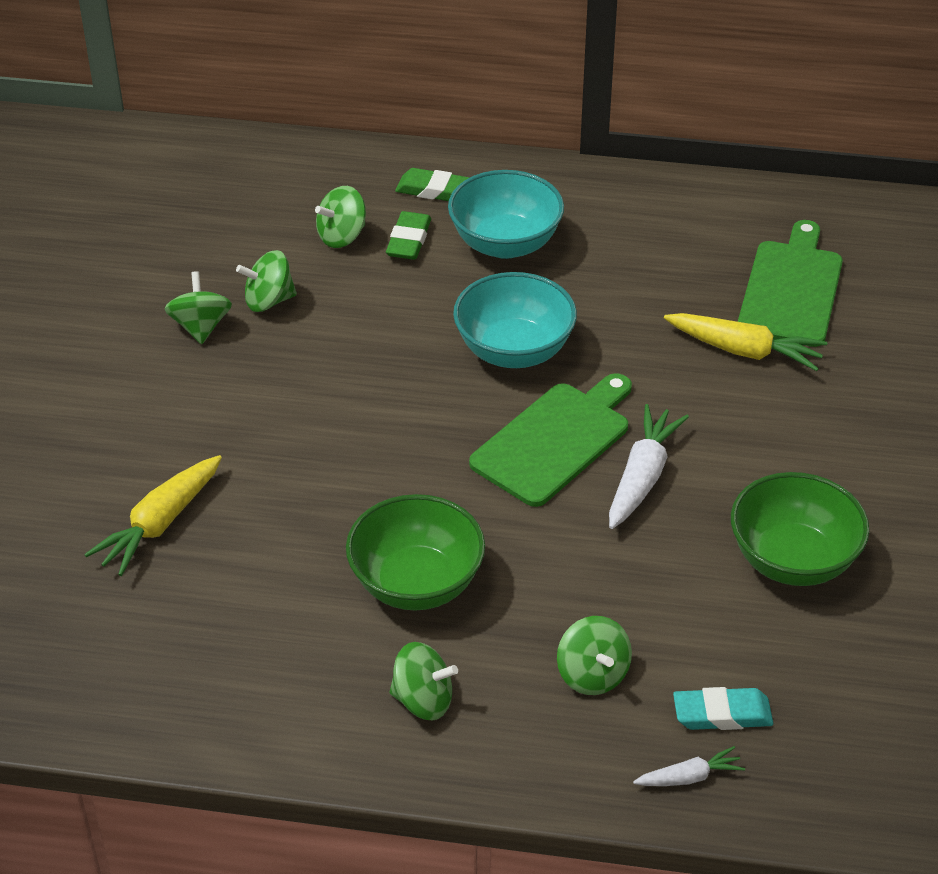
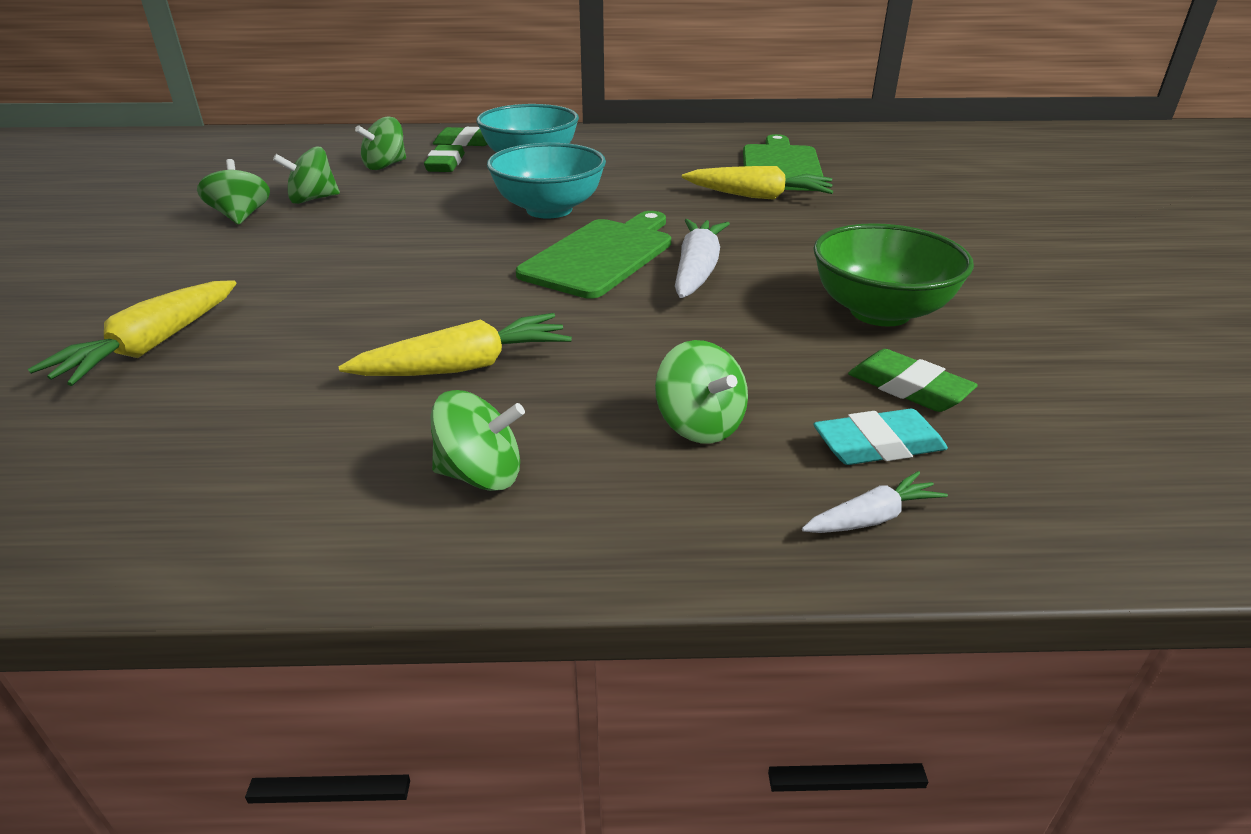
camera: 10 degrees left, 10 degrees down
(416, 583) = (465, 366): green bowl -> yellow carrot
(773, 658) = (908, 388): none -> green eraser

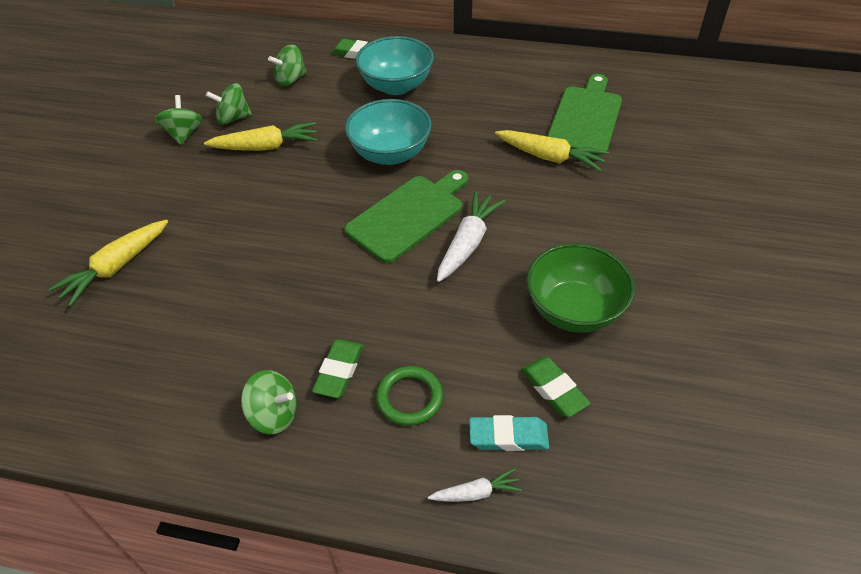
camera: 15 degrees right, 15 degrees up
(445, 164) = (333, 83): green eraser -> green eraser (339, 371)
(465, 366) = (289, 318): yellow carrot -> yellow carrot (266, 147)
(699, 425) = (409, 398): green spinning top -> green ring

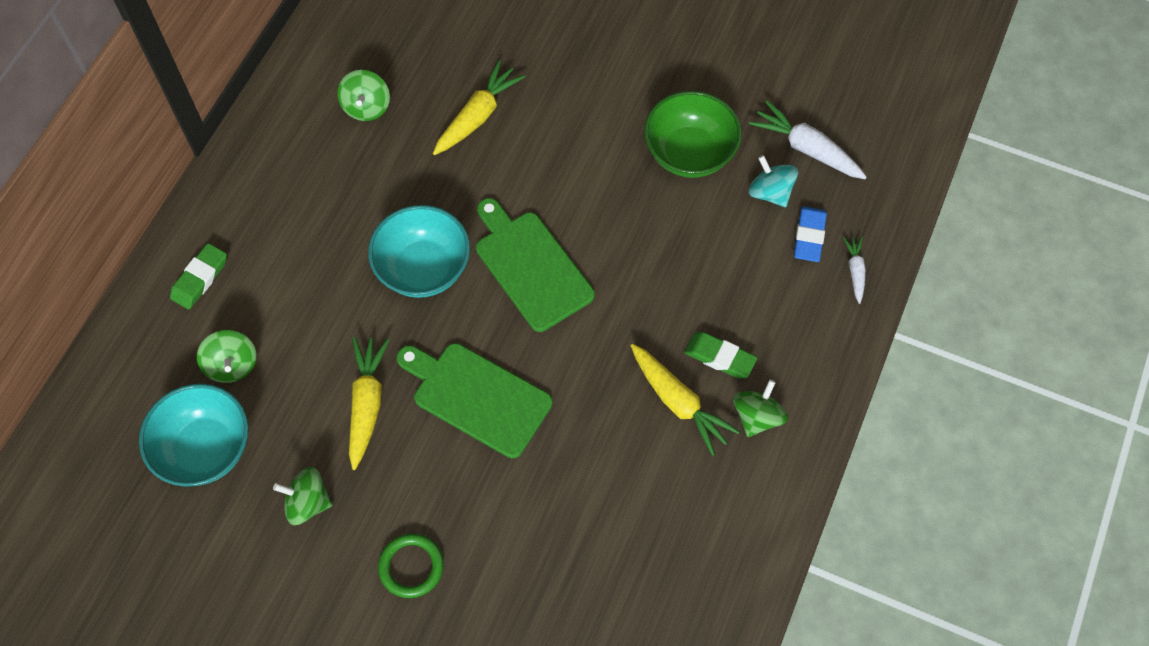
camera: 80 degrees left, 15 degrees up
(116, 267) = (534, 573): yellow carrot -> yellow carrot (678, 402)
(233, 118) = (294, 441): green spinning top -> green spinning top (366, 107)
(396, 86) = (292, 242): turquoise bowl -> turquoise bowl (205, 449)
(409, 398) = (759, 303): green ring -> green ring (411, 567)
(468, 243) = (585, 220): white carrot -> white carrot (807, 148)
(508, 436) = (809, 236): turquoise eraser -> blue eraser
(553, 389) = (770, 192): green eraser -> turquoise spinning top
(586, 118) = (422, 64): green cutting board -> green cutting board (477, 397)

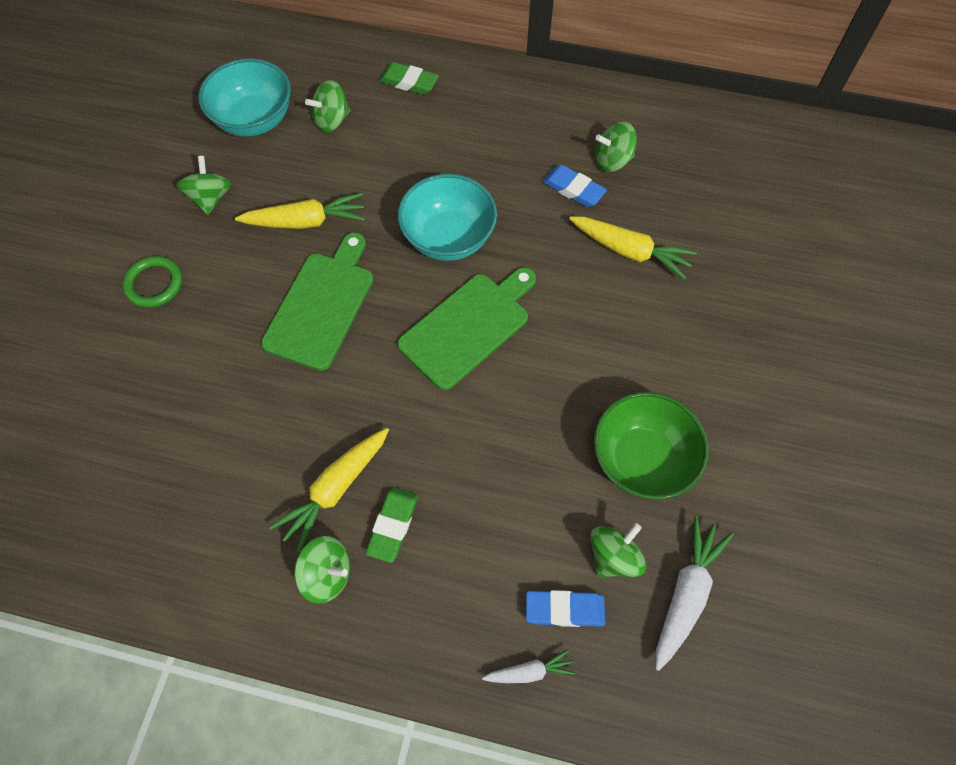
camera: 80 degrees right, 0 degrees up
(392, 148) = (573, 189): none -> blue eraser
(770, 192) = (614, 556): turquoise spinning top -> green spinning top

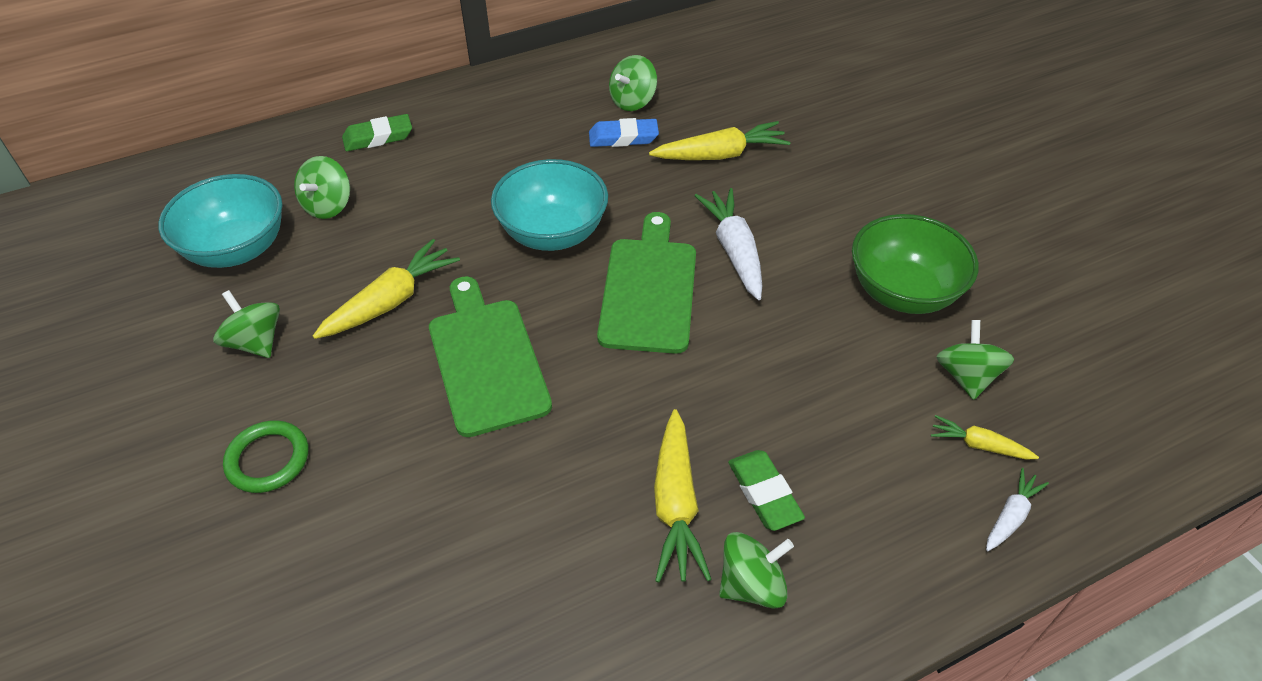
camera: 40 degrees left, 15 degrees down
(564, 609) = (979, 445): blue eraser -> yellow carrot
(686, 594) = (1047, 362): white carrot -> white carrot (734, 250)

